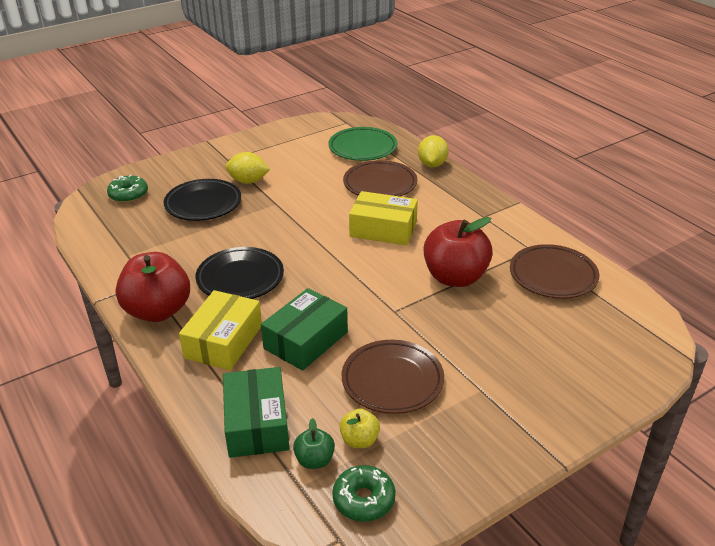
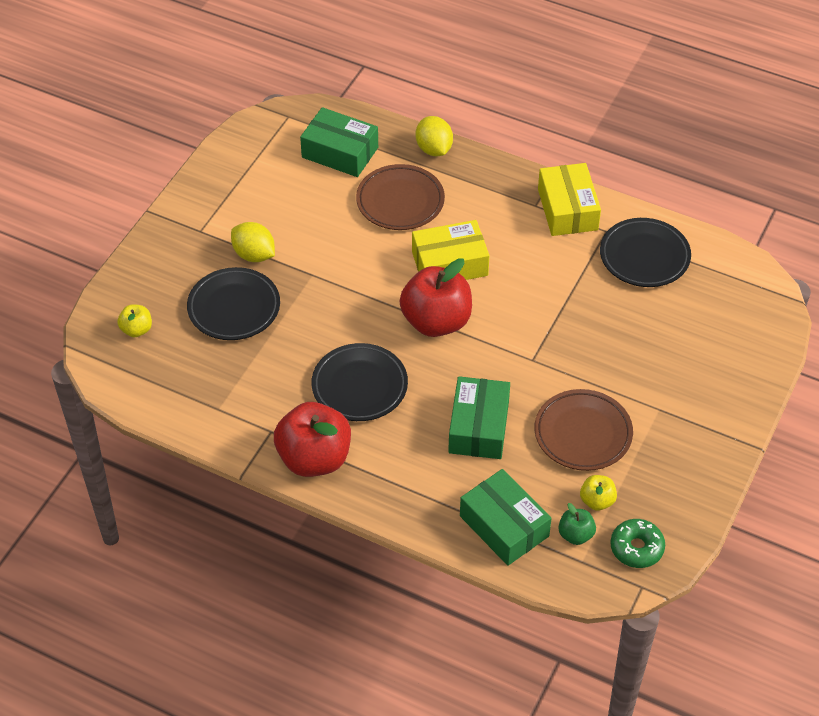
camera: 30 degrees left, 15 degrees up
(128, 195) = (136, 330): green donut -> yellow apple
(223, 341) = (406, 462): yellow box -> yellow box (567, 209)
(248, 181) = (254, 255): yellow lemon -> yellow lemon turned 60 degrees clockwise
(362, 148) = (340, 152): green plate -> green box
(455, 277) = (559, 296): red apple -> red apple (436, 321)
(553, 276) = (644, 256): brown plate -> black plate

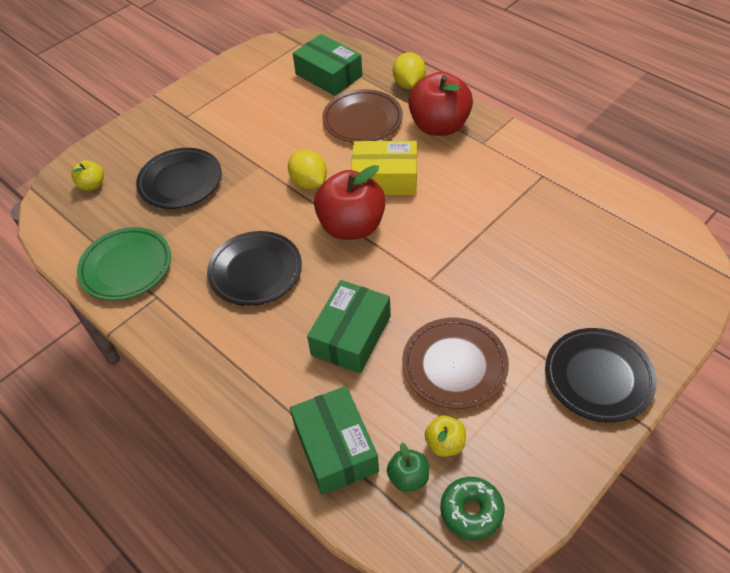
camera: 20 degrees right, 0 degrees up
(224, 409) = (126, 267): none -> green plate
(254, 255) = (219, 142): yellow lemon -> yellow lemon (309, 182)
(314, 458) = (182, 331): red apple -> red apple (439, 126)
(567, 209) = (511, 151): yellow box -> none
(644, 256) = (573, 204): black plate -> black plate (598, 377)

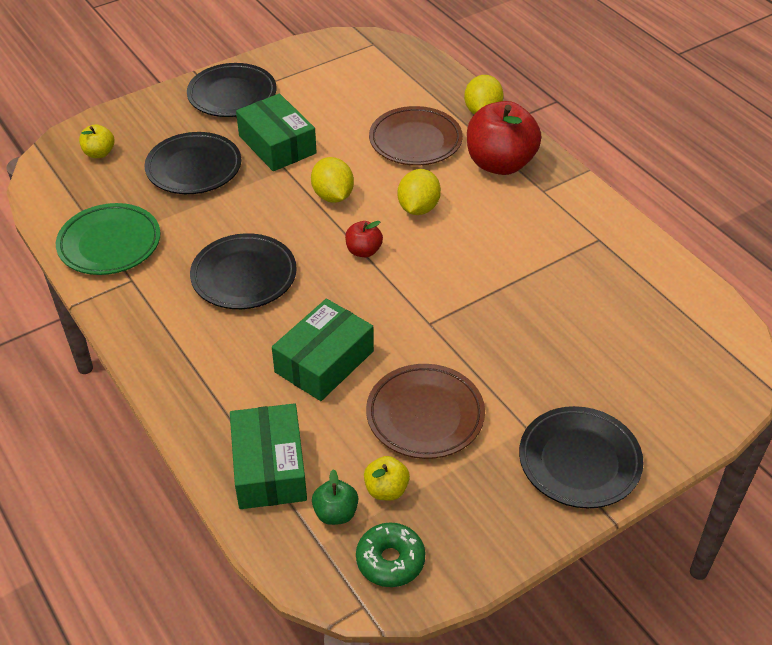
camera: 10 degrees right, 5 degrees down
(194, 110) = (232, 95): none -> black plate
(328, 75) = (394, 85): green box -> green box (277, 144)
(351, 226) = (363, 251): red apple -> red apple, size x0.47
(385, 178) = (418, 208): yellow box -> yellow lemon

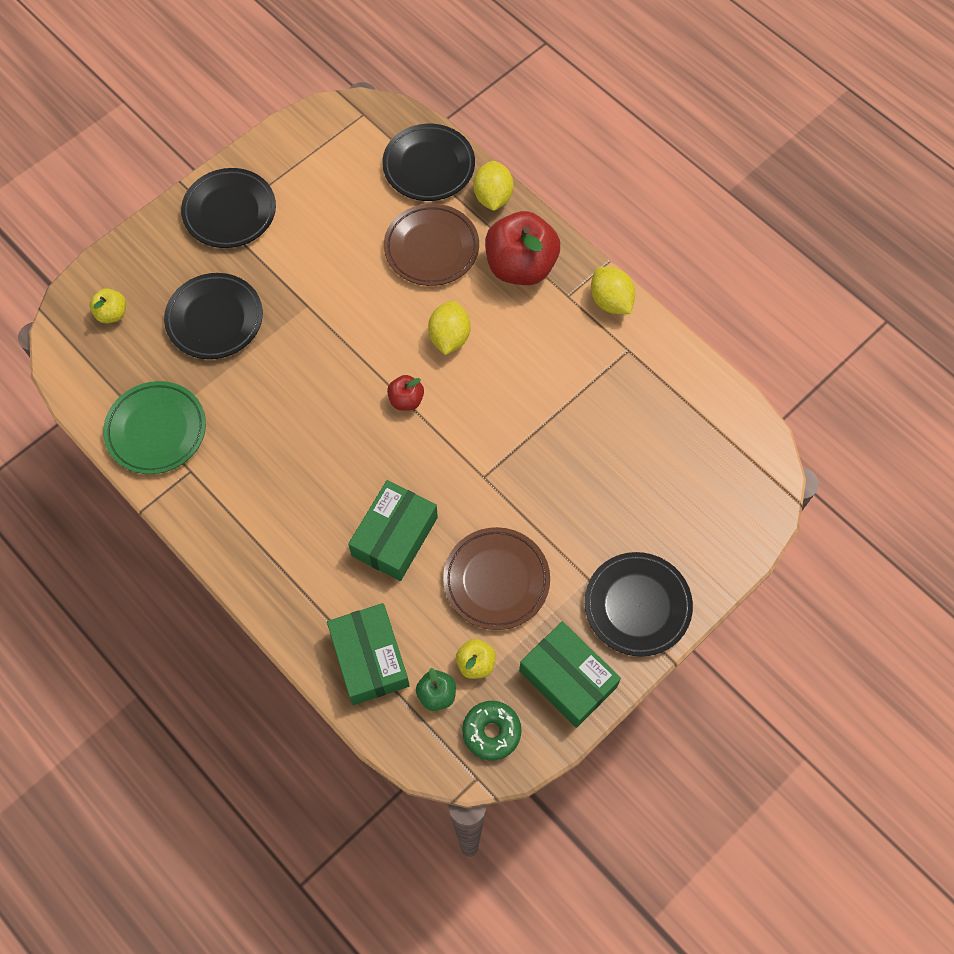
camera: 10 degrees left, 20 degrees up
(244, 276) = (298, 449): black plate -> black plate (429, 166)
(277, 144) = (292, 274): green box -> green box (567, 679)
(333, 196) = (362, 334): yellow lemon -> yellow lemon (610, 301)

